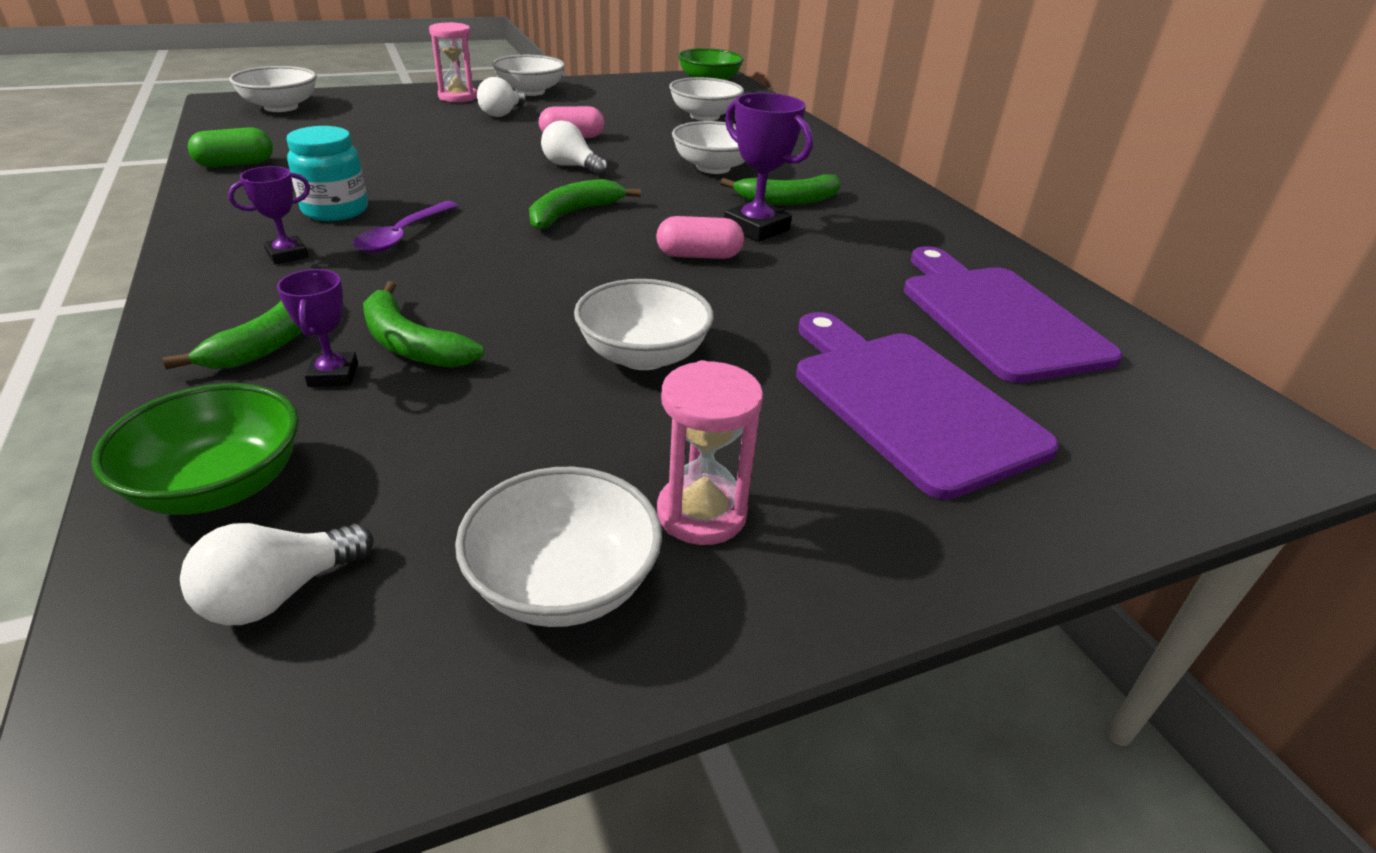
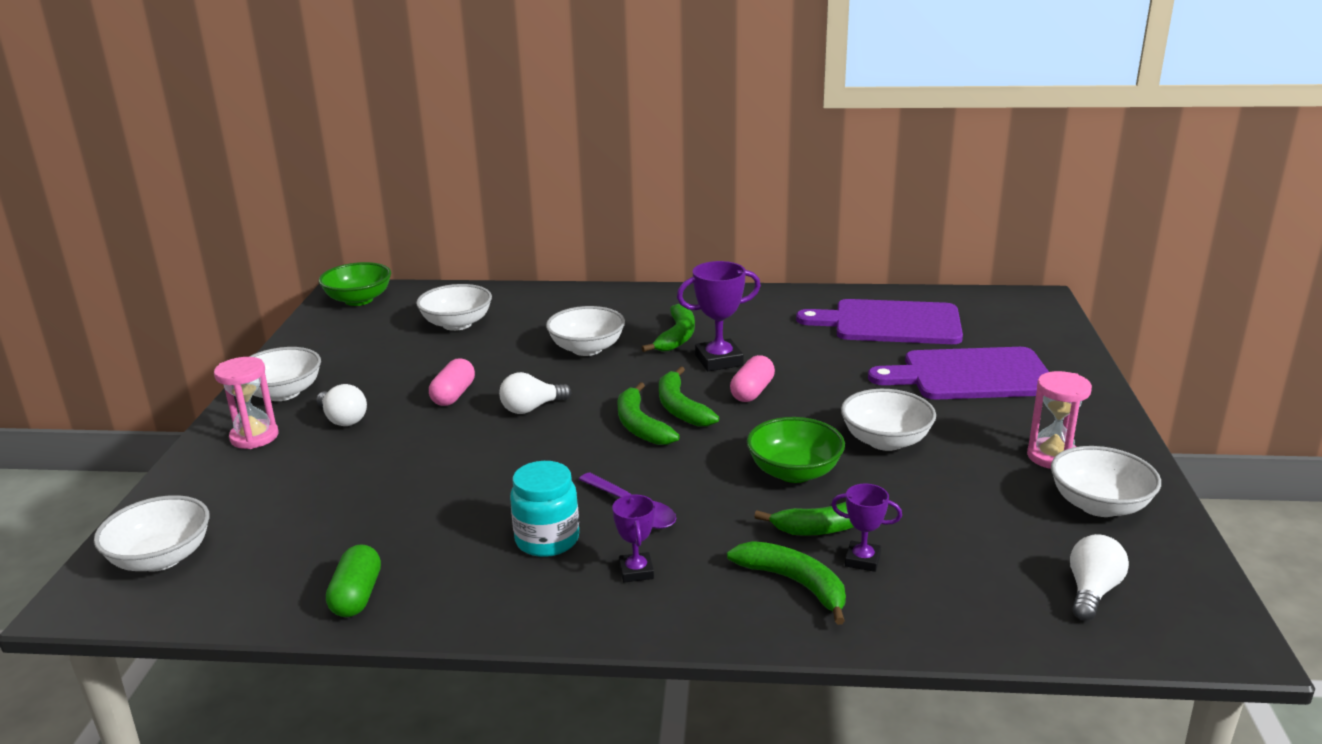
camera: 60 degrees left, 10 degrees down
(220, 486) = (986, 610): green bowl -> green bowl (794, 472)
(279, 594) = (1092, 591): white light bulb -> white light bulb turned 135 degrees counterclockwise
(627, 226) = (680, 408): none -> green banana

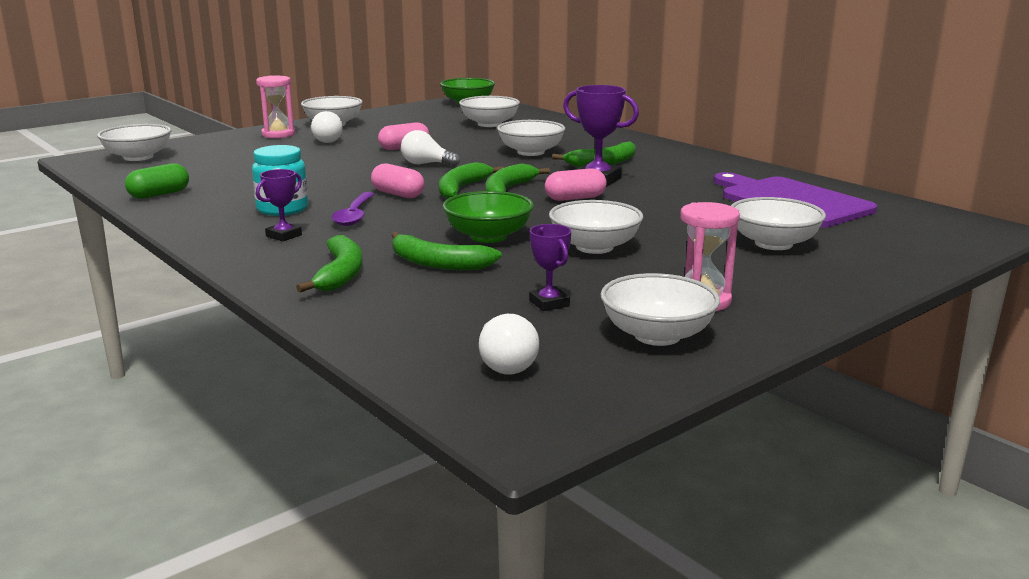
camera: 45 degrees right, 5 degrees down
(603, 461) = (398, 194): none -> pink capsule
(862, 560) = (407, 283): purple trophy -> purple trophy (549, 303)
(971, 375) = (773, 244): purple cutting board -> white bowl
(1092, 591) = (505, 364): white light bulb -> white light bulb turned 90 degrees clockwise

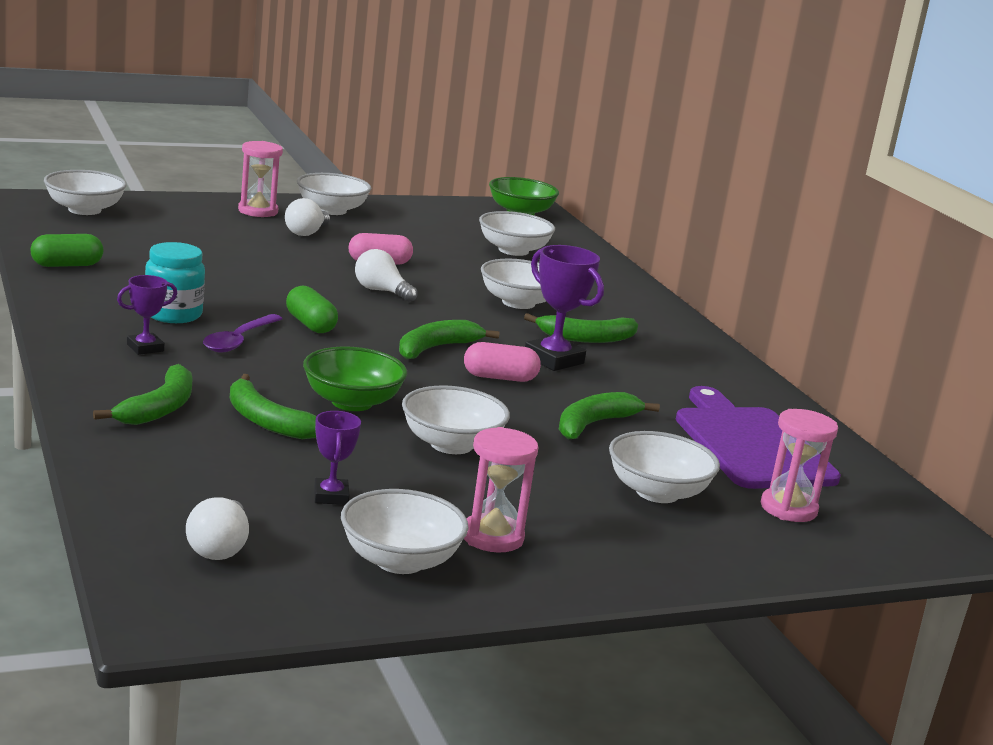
camera: 15 degrees right, 0 degrees up
(398, 194) = (310, 324): pink capsule -> green capsule
(462, 189) = (387, 334): green banana -> green banana (594, 424)
(868, 233) = (788, 508): none -> pink hourglass

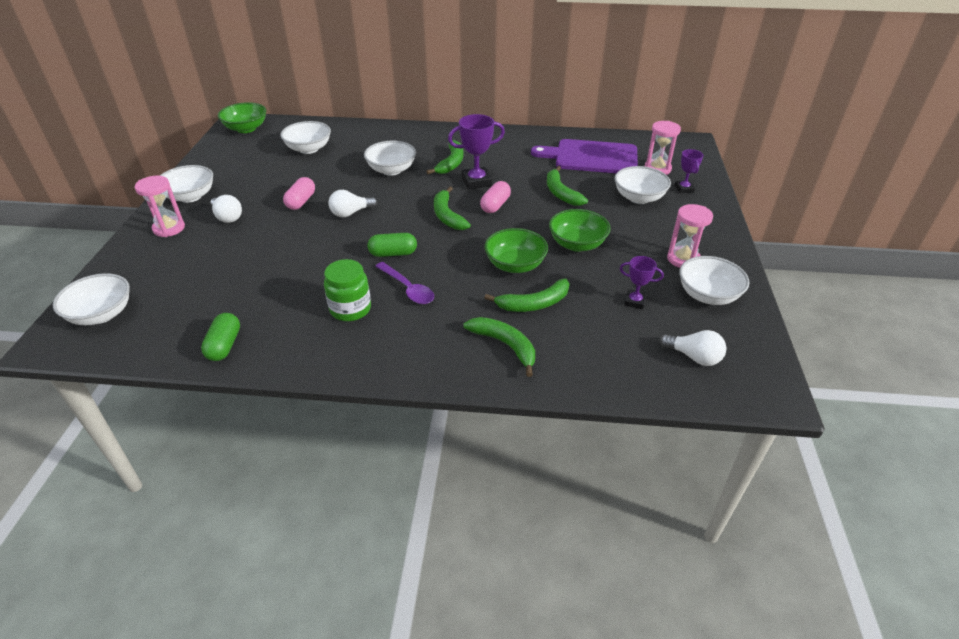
camera: 60 degrees left, 20 degrees up
(145, 348) = (405, 333): purple trophy -> purple trophy (684, 188)
(173, 314) = (350, 309): turquoise jar -> green jar
(451, 444) = (577, 244): white bowl -> green bowl

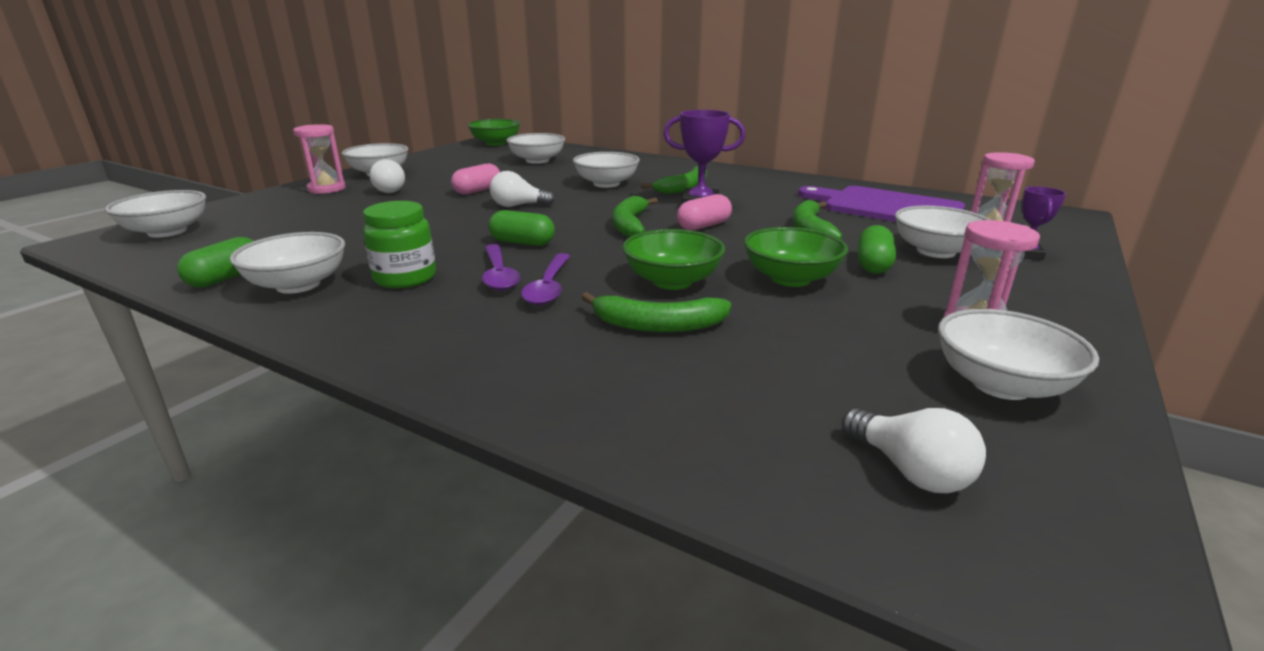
camera: 25 degrees right, 15 degrees down
(285, 336) = (298, 285): none -> white bowl
(448, 291) = (549, 287): none -> purple spoon
(505, 345) = (559, 361): green banana -> none
(613, 219) = (873, 265): none -> green capsule
(635, 301) = (839, 360): purple trophy -> none

